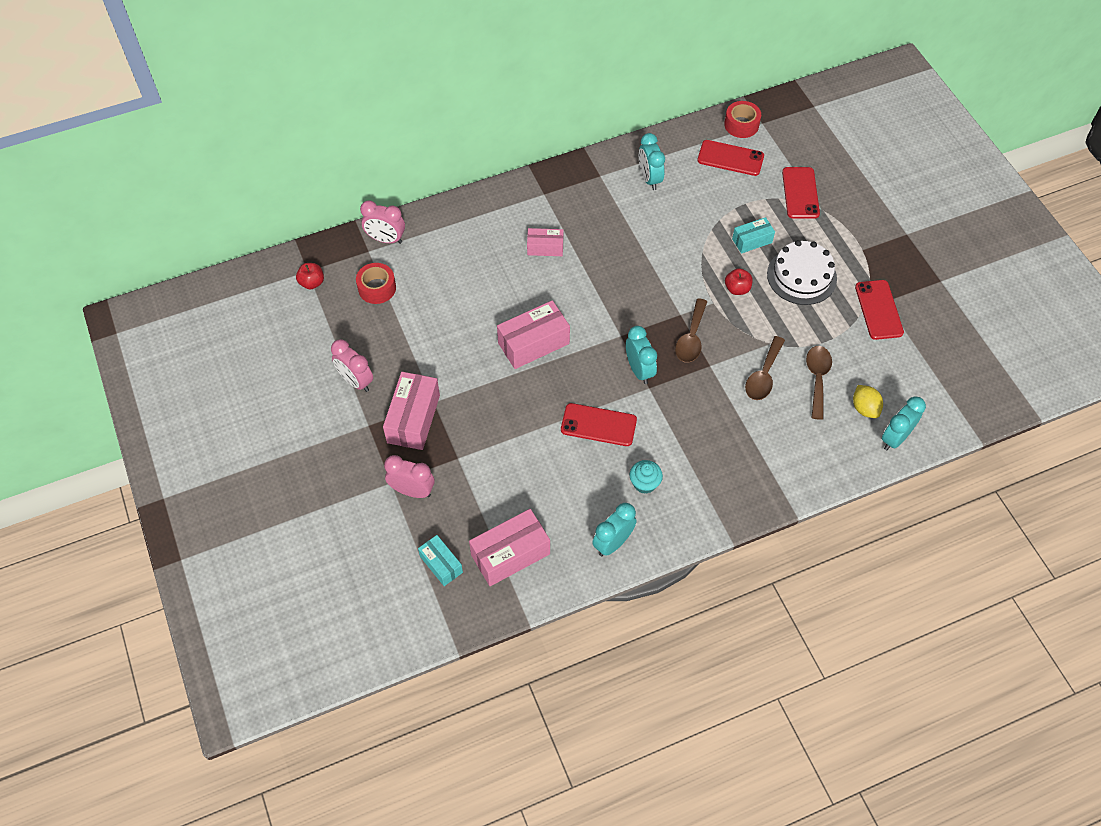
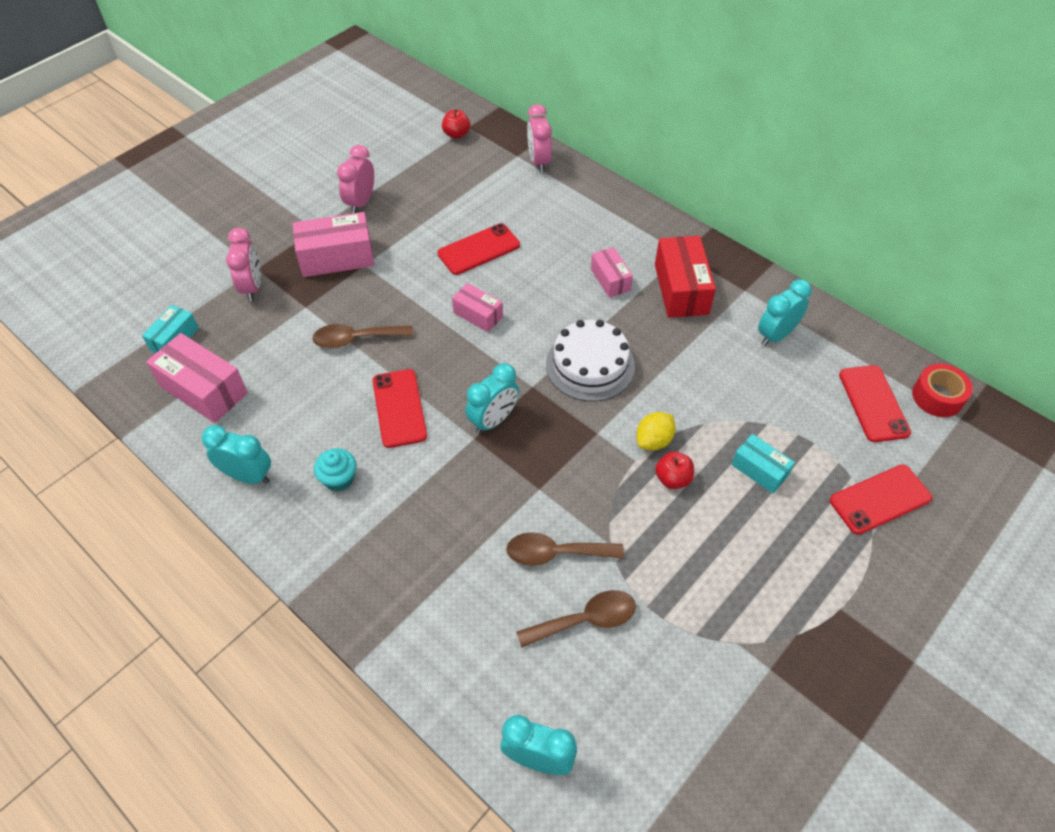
camera: 65 degrees right, 5 degrees down
(377, 288) = (477, 177): red tape -> none
(533, 343) = (478, 315): pink box -> pink box, size x0.59
(578, 210) = (681, 289): none -> red box
(691, 338) = (568, 456): brown spoon -> brown spoon (356, 339)
(801, 276) = (742, 546): white cake -> white cake (590, 365)
(864, 408) = (568, 698): yellow lemon -> yellow lemon (653, 441)
(879, 310) = (749, 665): red phone -> red phone (479, 249)

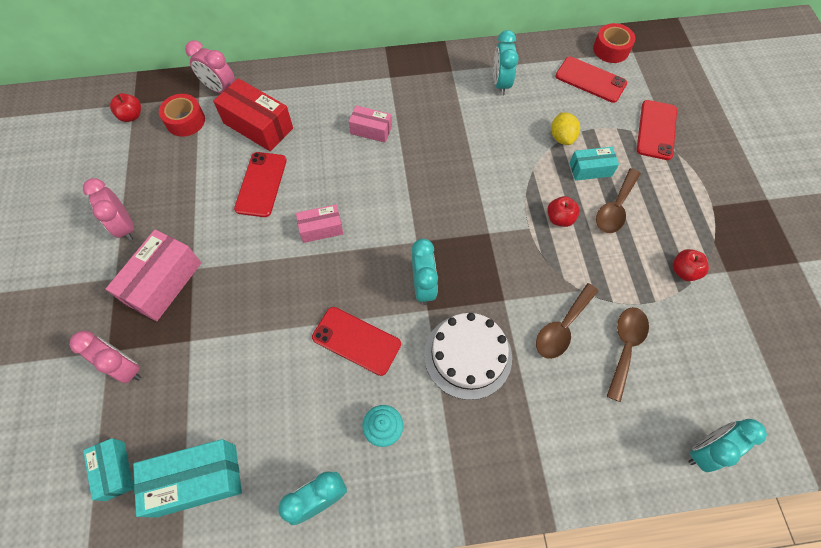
camera: 50 degrees left, 10 degrees up
(203, 390) = (197, 480): pink box -> turquoise box
(356, 339) = (261, 326): brown spoon -> brown spoon (615, 208)
(486, 165) = (185, 121): none -> red tape
(590, 365) = (431, 195): white cake -> white cake (468, 355)
(653, 441) = (522, 206): yellow lemon -> yellow lemon (562, 137)
(681, 289) = (418, 100): red box -> red box (258, 125)
(726, 625) = (684, 271): none -> red apple

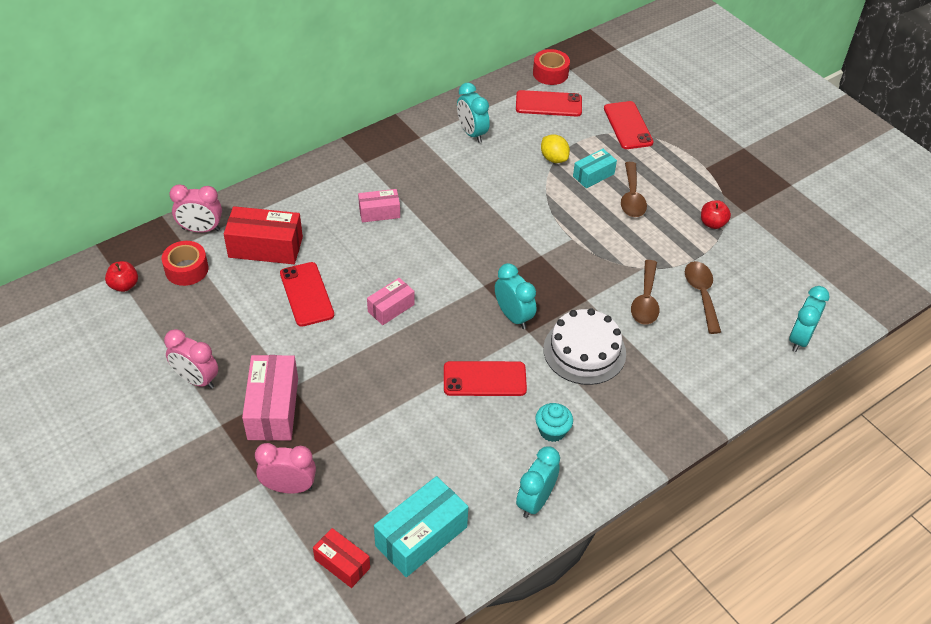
camera: 30 degrees left, 15 degrees down
(115, 470) = (342, 563): turquoise box -> red box
(559, 218) = (592, 222): red apple -> none

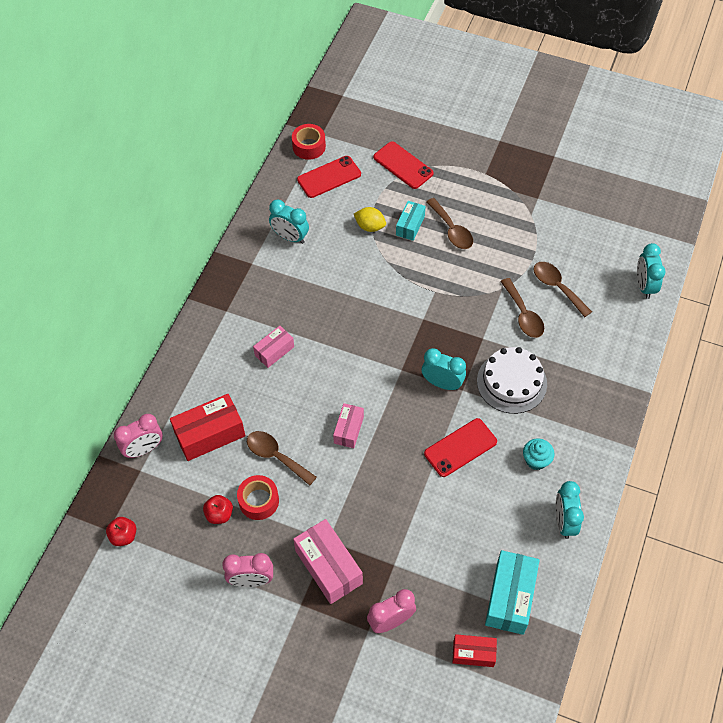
camera: 30 degrees left, 10 degrees up
(186, 269) = (162, 491): red tape -> red tape (259, 501)
(307, 294) = (276, 456): red phone -> brown spoon
(712, 223) = (523, 221): red apple -> red apple (219, 514)

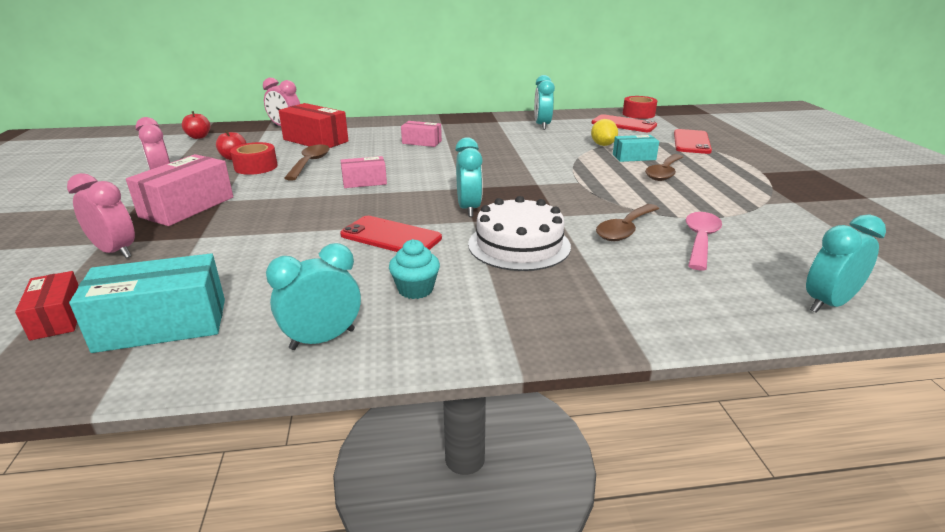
camera: 60 degrees right, 30 degrees down
(557, 287) = (700, 240): brown spoon -> pink spoon

